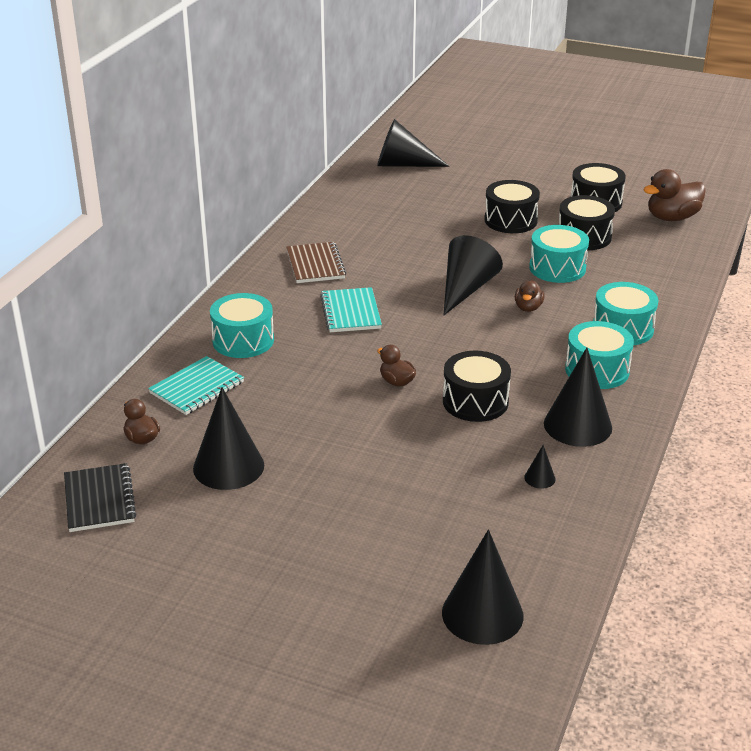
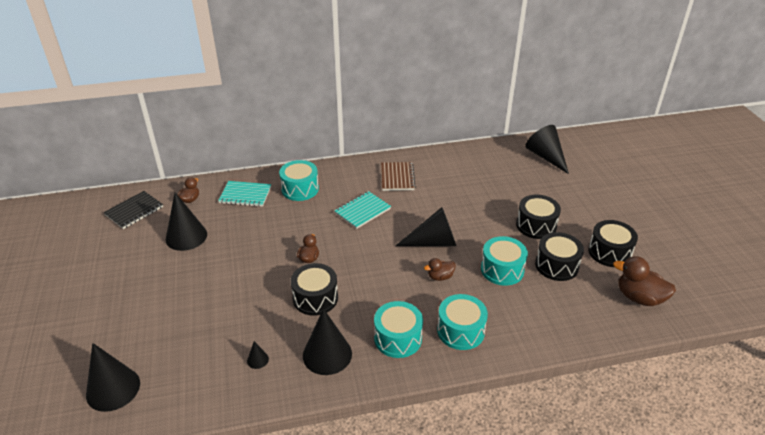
camera: 55 degrees right, 5 degrees up
(315, 265) = (397, 177): brown notebook -> brown notebook turned 45 degrees counterclockwise

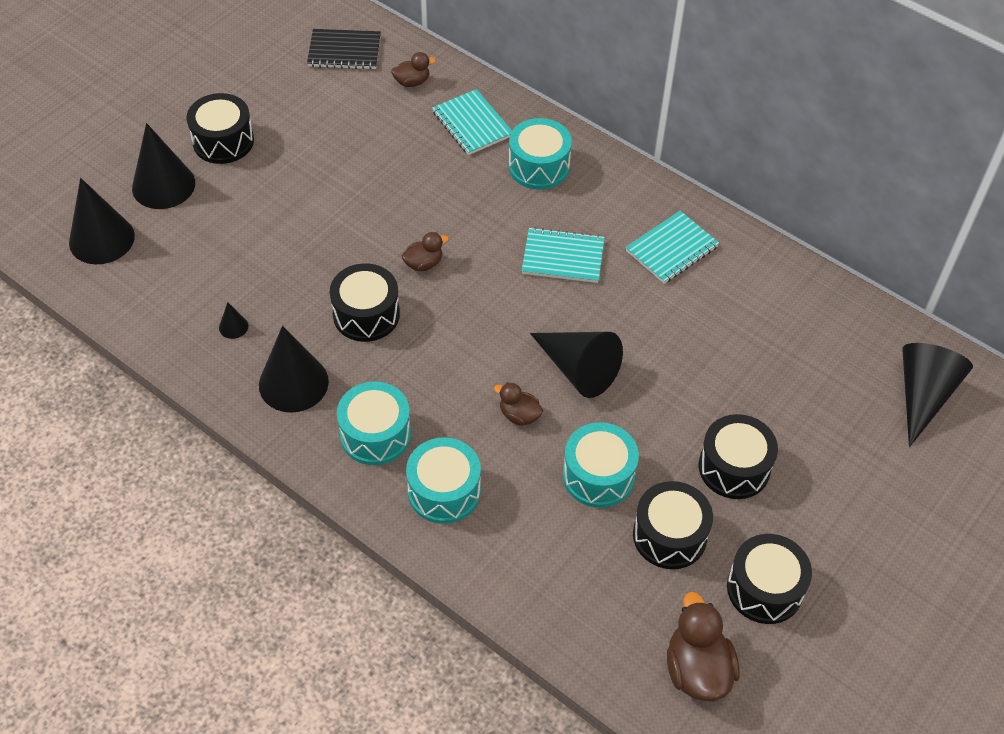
camera: 50 degrees right, 15 degrees up
(122, 290) = (223, 141): none -> black drum
(186, 236) = (350, 127): black cone -> black cone (163, 185)
(397, 177) = (672, 249): brown notebook -> turquoise notebook

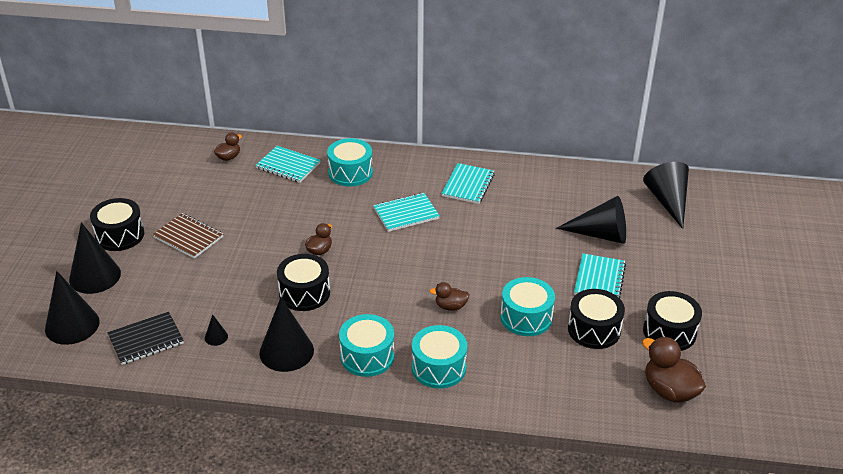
camera: 30 degrees left, 15 degrees down
(293, 177) = (188, 237): none -> brown notebook
(344, 51) = (167, 156): black notebook -> black notebook (146, 340)
(578, 369) = (466, 267): black cone -> black cone (600, 234)
(734, 467) = (599, 279): black drum -> turquoise notebook

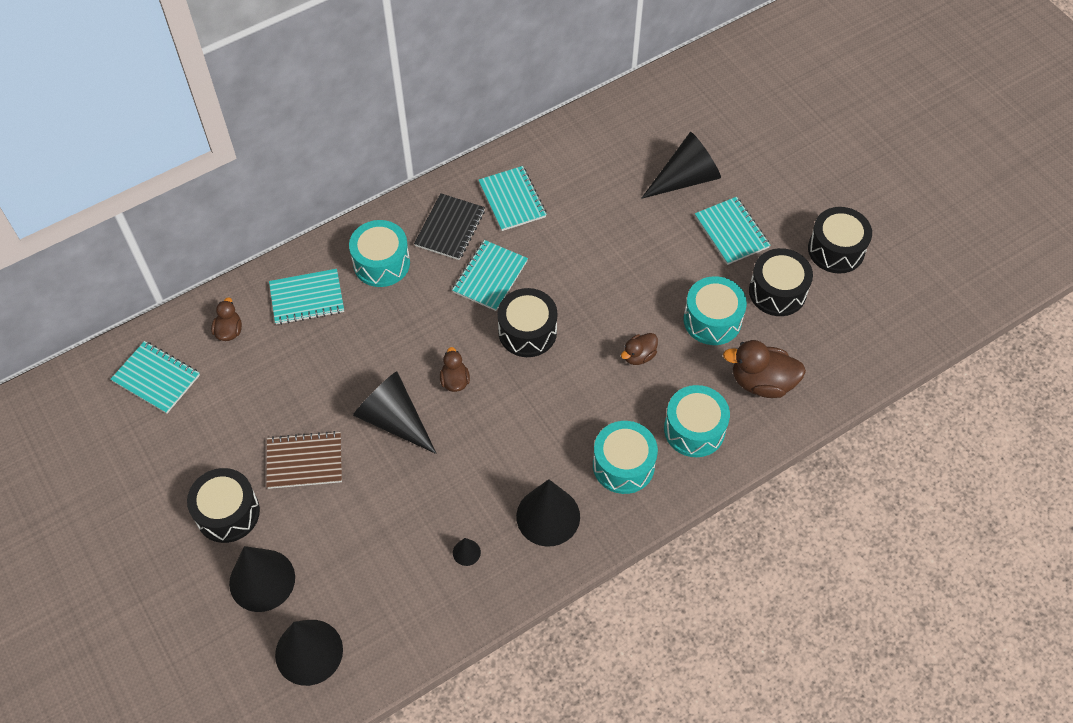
camera: 40 degrees left, 20 degrees up
(146, 340) = (403, 608): black notebook -> black notebook (450, 228)
(166, 156) = (156, 378): none -> turquoise notebook
(304, 293) = (494, 440): black drum -> black drum (527, 332)
(668, 201) = (706, 99): black cone -> black cone (394, 419)
(669, 390) = (888, 311): brown duck -> brown duck (762, 382)

